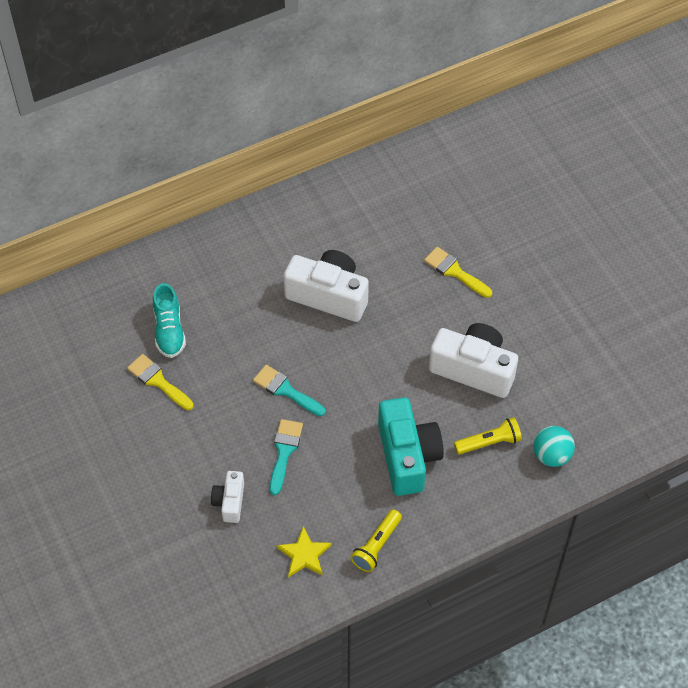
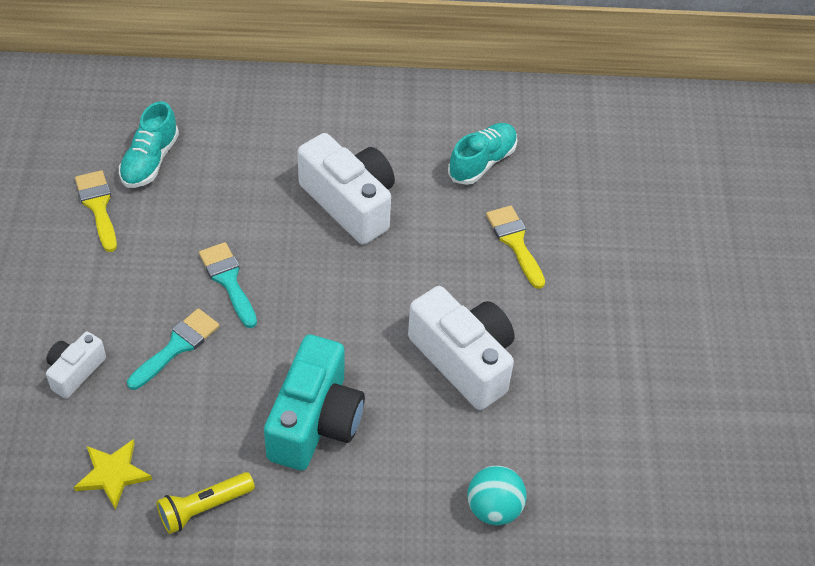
camera: 25 degrees right, 5 degrees down
(397, 223) = (482, 162): none -> turquoise shoe
(489, 442) = (425, 454): yellow flashlight -> none

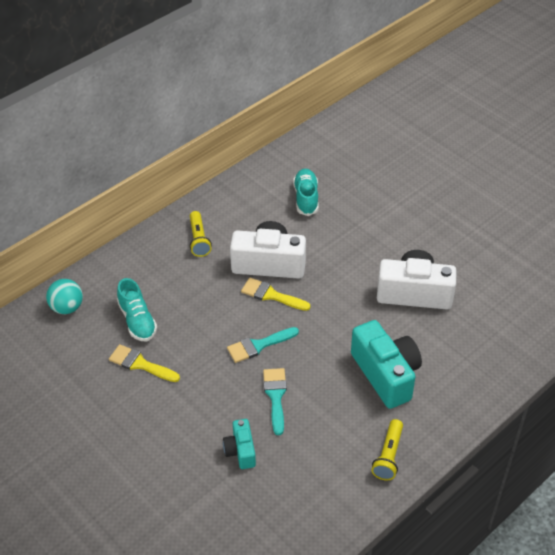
camera: 40 degrees left, 5 degrees down
(75, 371) = (240, 451): white camera -> turquoise camera
(113, 474) = (326, 480): yellow star -> none
(228, 280) = (258, 345): turquoise brush -> turquoise brush turned 45 degrees counterclockwise
(312, 123) = (199, 239): none -> yellow flashlight
(494, 508) = (508, 345): turquoise ball -> turquoise ball (67, 307)
(515, 242) = (368, 223): yellow brush -> yellow brush (271, 295)

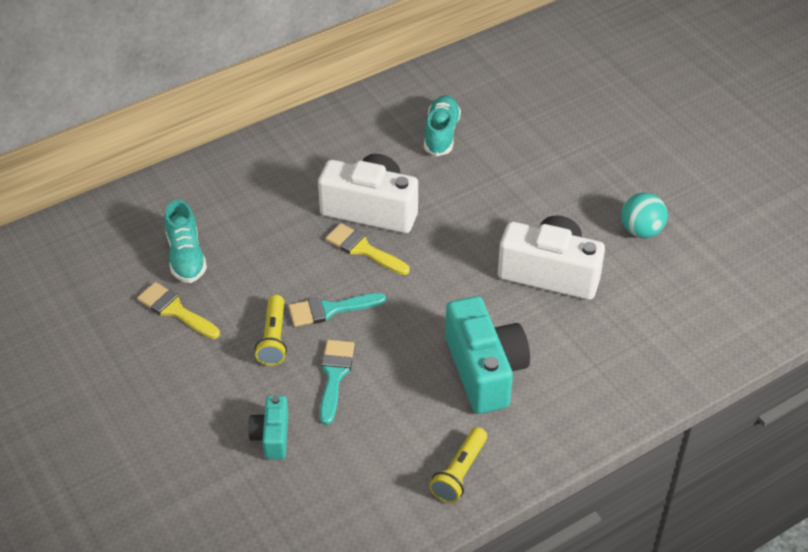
camera: 10 degrees right, 0 degrees up
(67, 307) = (103, 228): turquoise ball -> turquoise ball (641, 231)
(199, 239) = (290, 167): yellow flashlight -> yellow flashlight (273, 338)

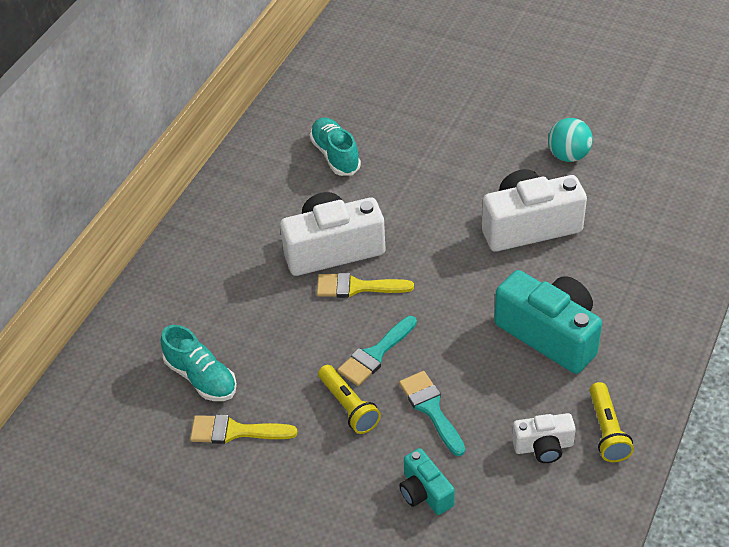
camera: 30 degrees left, 0 degrees up
(396, 455) = (543, 446): none -> white camera

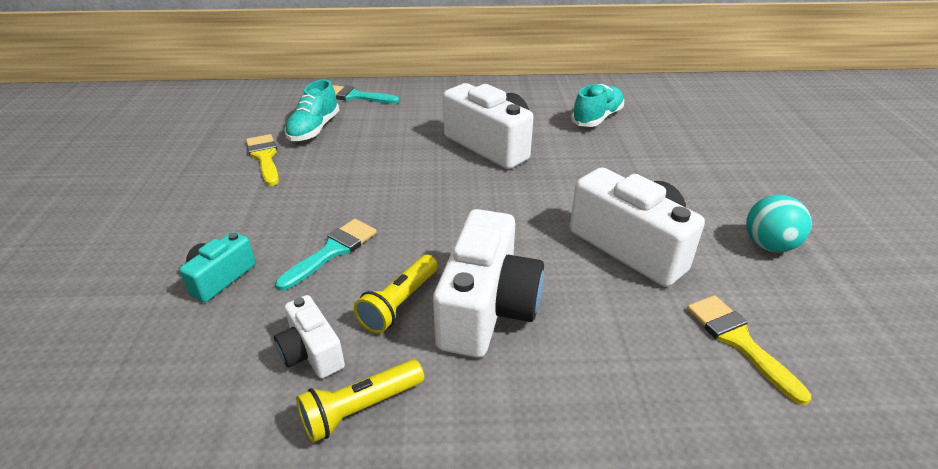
camera: 60 degrees right, 10 degrees down
(348, 406) = (314, 202): yellow flashlight -> yellow flashlight (399, 303)
(357, 287) = (458, 168): yellow brush -> yellow brush (738, 341)
(375, 354) = (384, 199): turquoise brush -> turquoise brush (355, 96)
(550, 334) = (487, 308): turquoise camera -> white camera

